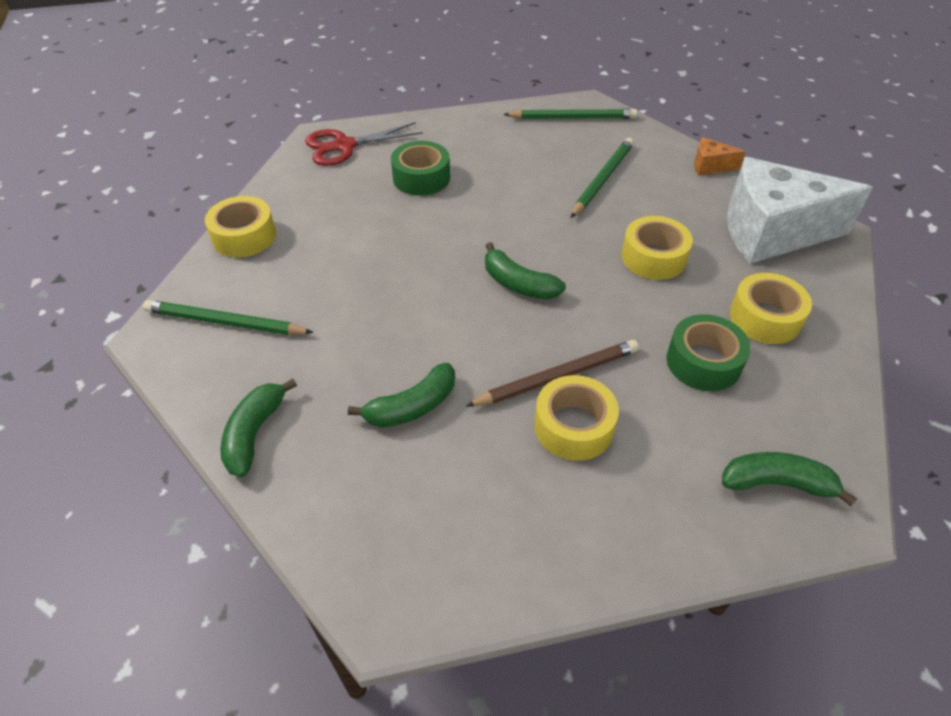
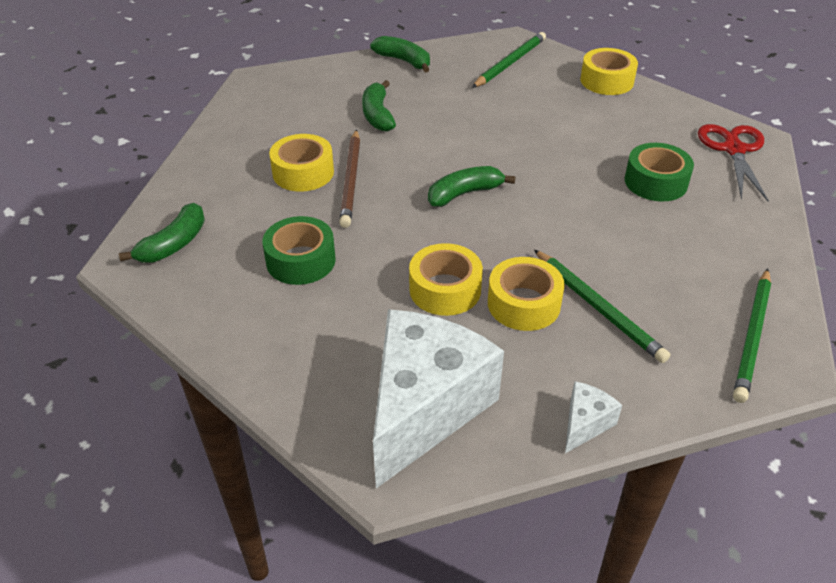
camera: 115 degrees right, 5 degrees down
(710, 166) = (585, 424): orange cheese -> white cheese
(765, 318) = (313, 327): yellow tape -> yellow tape (524, 304)

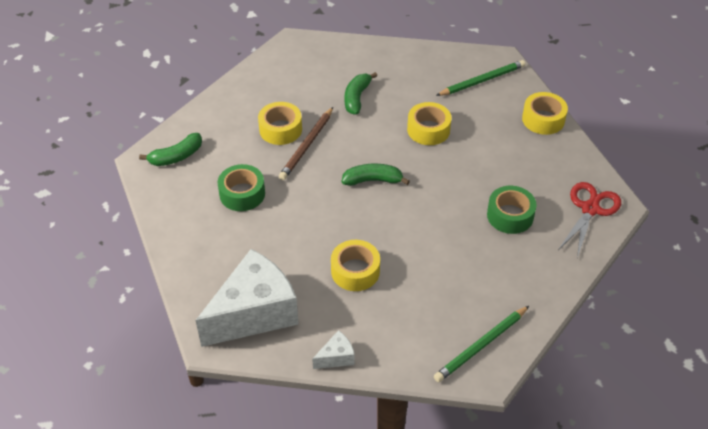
camera: 25 degrees right, 5 degrees up
(403, 61) = (405, 55): green banana -> none
(445, 289) = (314, 244): yellow tape -> yellow tape (428, 130)
(598, 307) = (399, 291): green pencil -> none

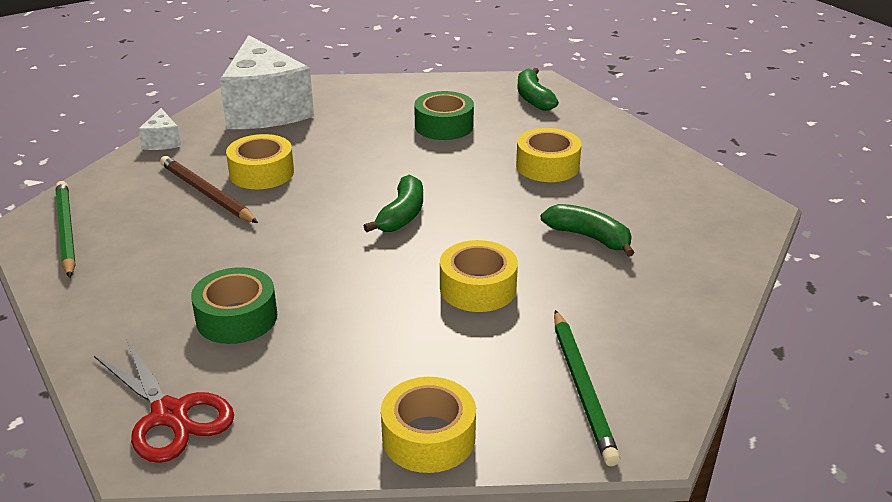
camera: 110 degrees right, 15 degrees down
(307, 145) = (503, 179): brown pencil -> brown pencil (206, 193)

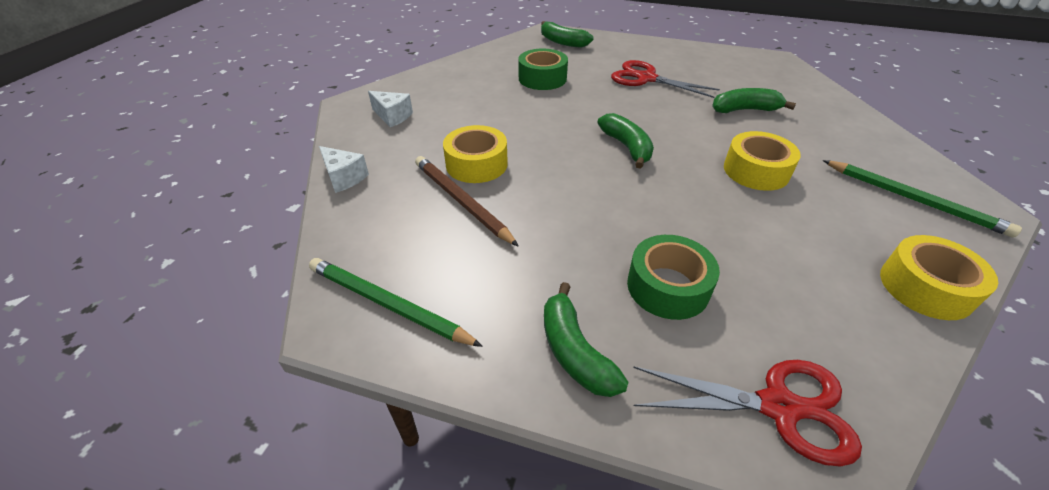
camera: 40 degrees left, 10 degrees up
(115, 314) = (575, 352): none -> green banana
(206, 193) = (461, 201): brown pencil -> brown pencil turned 45 degrees clockwise
(265, 110) = (392, 116): white cheese -> white cheese, size x0.41
(547, 166) = (646, 78): yellow tape -> red scissors

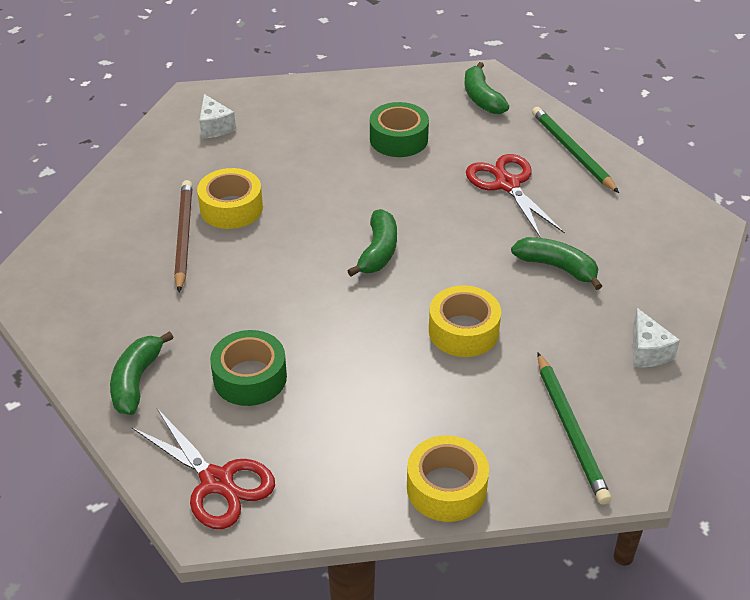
camera: 35 degrees right, 0 degrees up
(344, 178) = (121, 174): white cheese -> white cheese (647, 351)
(388, 304) = (59, 289): green pencil -> green pencil (572, 152)

